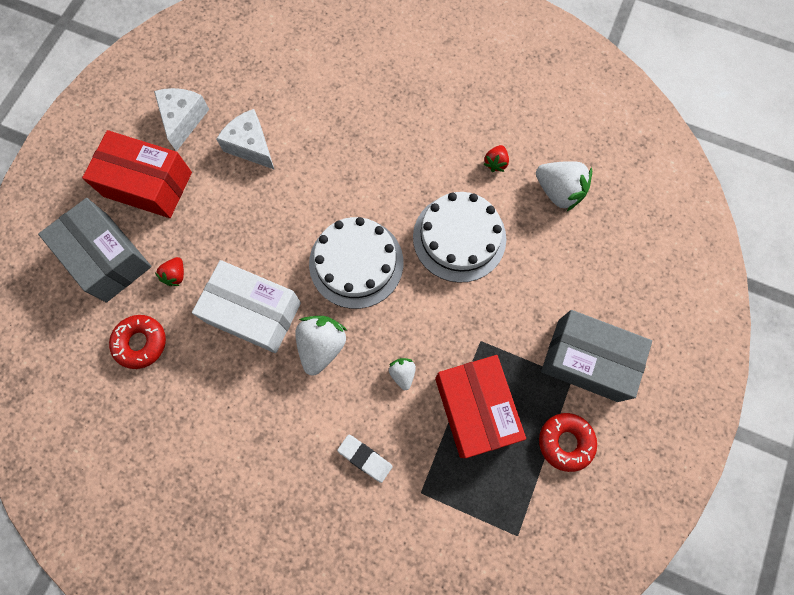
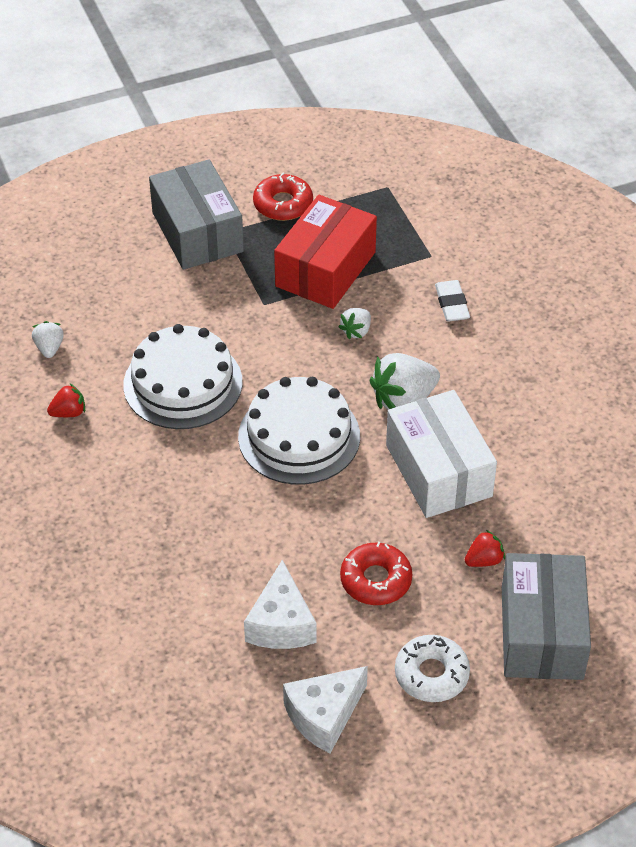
camera: 135 degrees left, 25 degrees down
(141, 343) = (572, 528): red donut -> red donut (376, 580)
(148, 184) = (431, 674): red box -> white donut
(558, 192) = (49, 348): white strawberry -> white strawberry, size x0.53

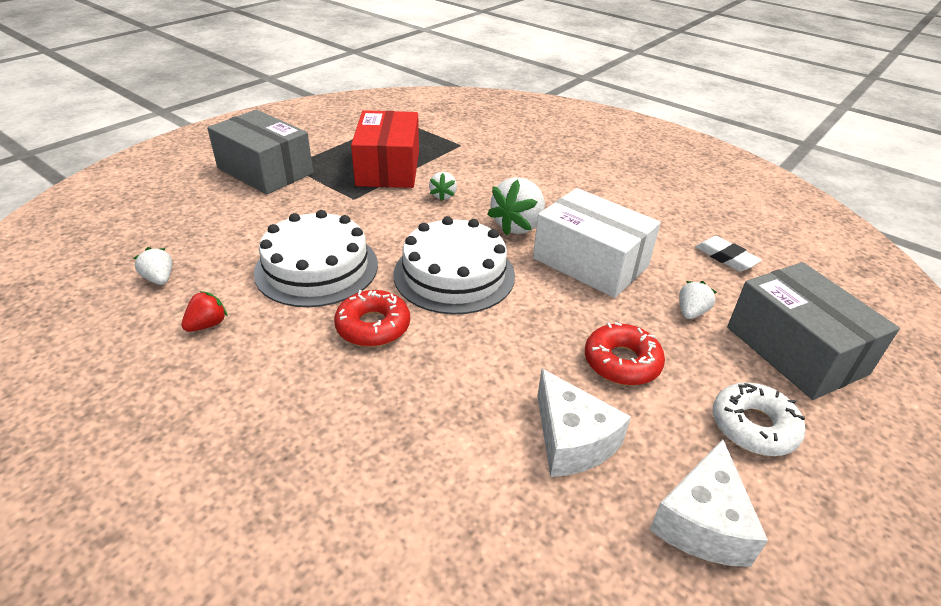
camera: 30 degrees left, 10 degrees down
(283, 204) = (326, 142): red donut -> red donut (373, 326)
(451, 304) = (500, 165): white eraser -> white eraser (725, 257)
(484, 560) = (691, 312): red strawberry -> white strawberry

